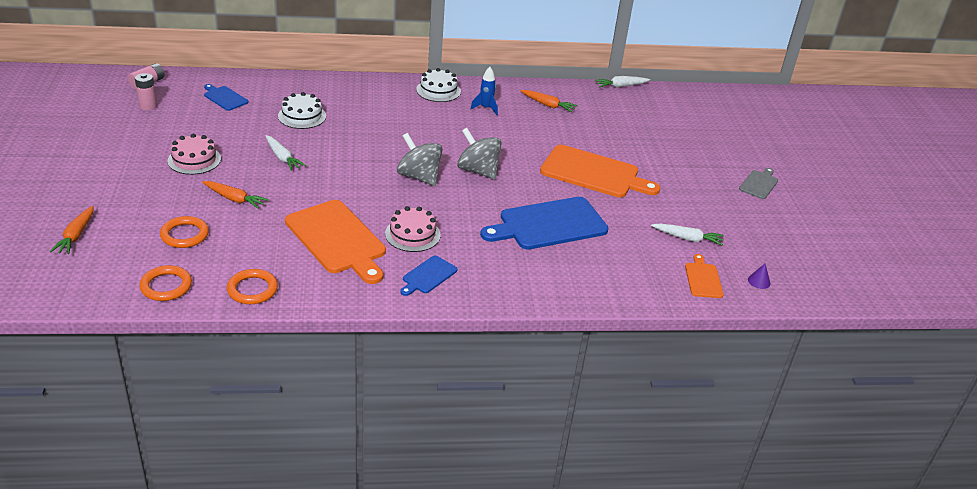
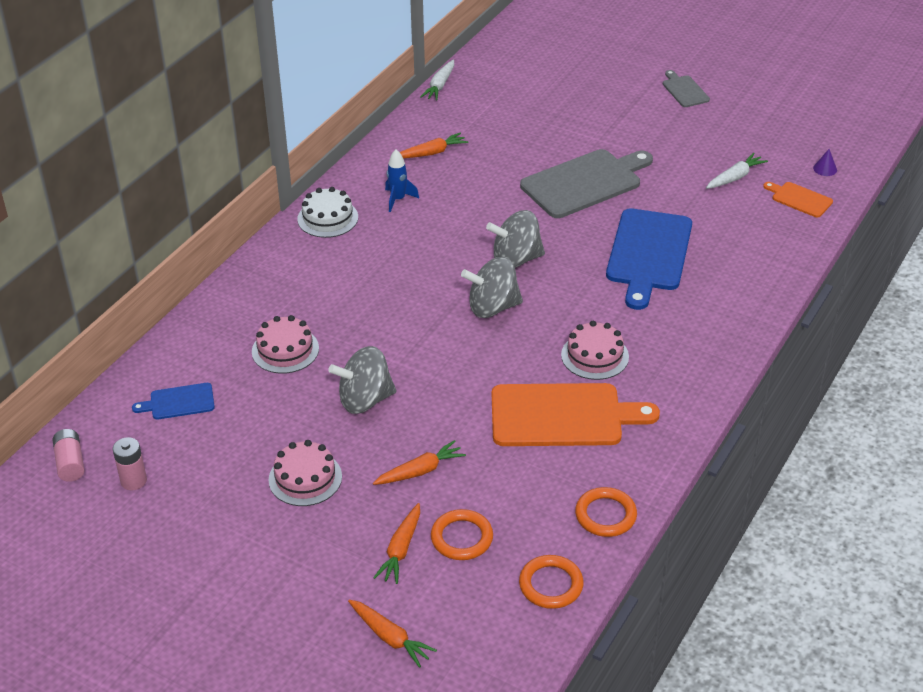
camera: 50 degrees left, 5 degrees up
(157, 214) = (401, 549): none -> orange carrot
(282, 158) = (365, 400): white carrot -> grey spinning top
(302, 116) = (285, 350): white cake -> pink cake
(428, 276) = (673, 374): blue cutting board -> none
(593, 173) = (585, 183): orange cutting board -> grey cutting board

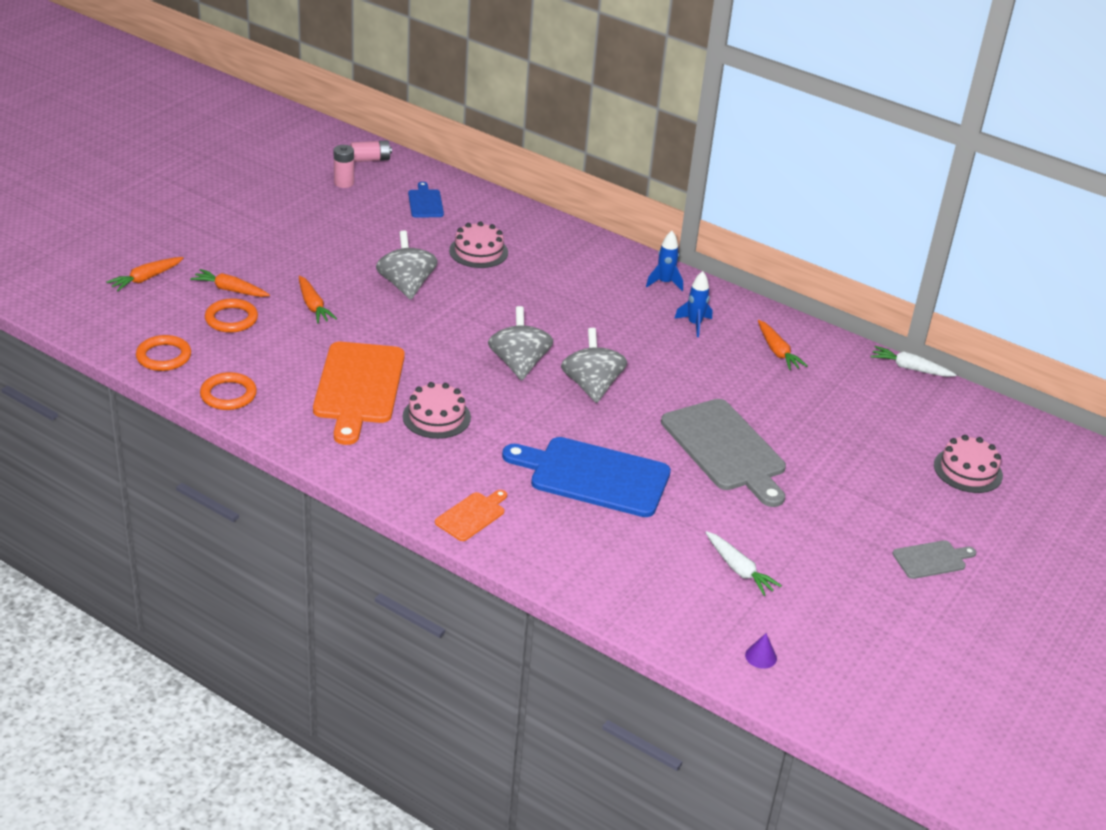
camera: 90 degrees right, 5 degrees down
(305, 478) = (323, 253): pink cake -> pink cake (968, 470)
(327, 218) = (664, 283): white cake -> blue rocket
(799, 199) = (694, 618): orange cutting board -> orange cutting board (472, 515)

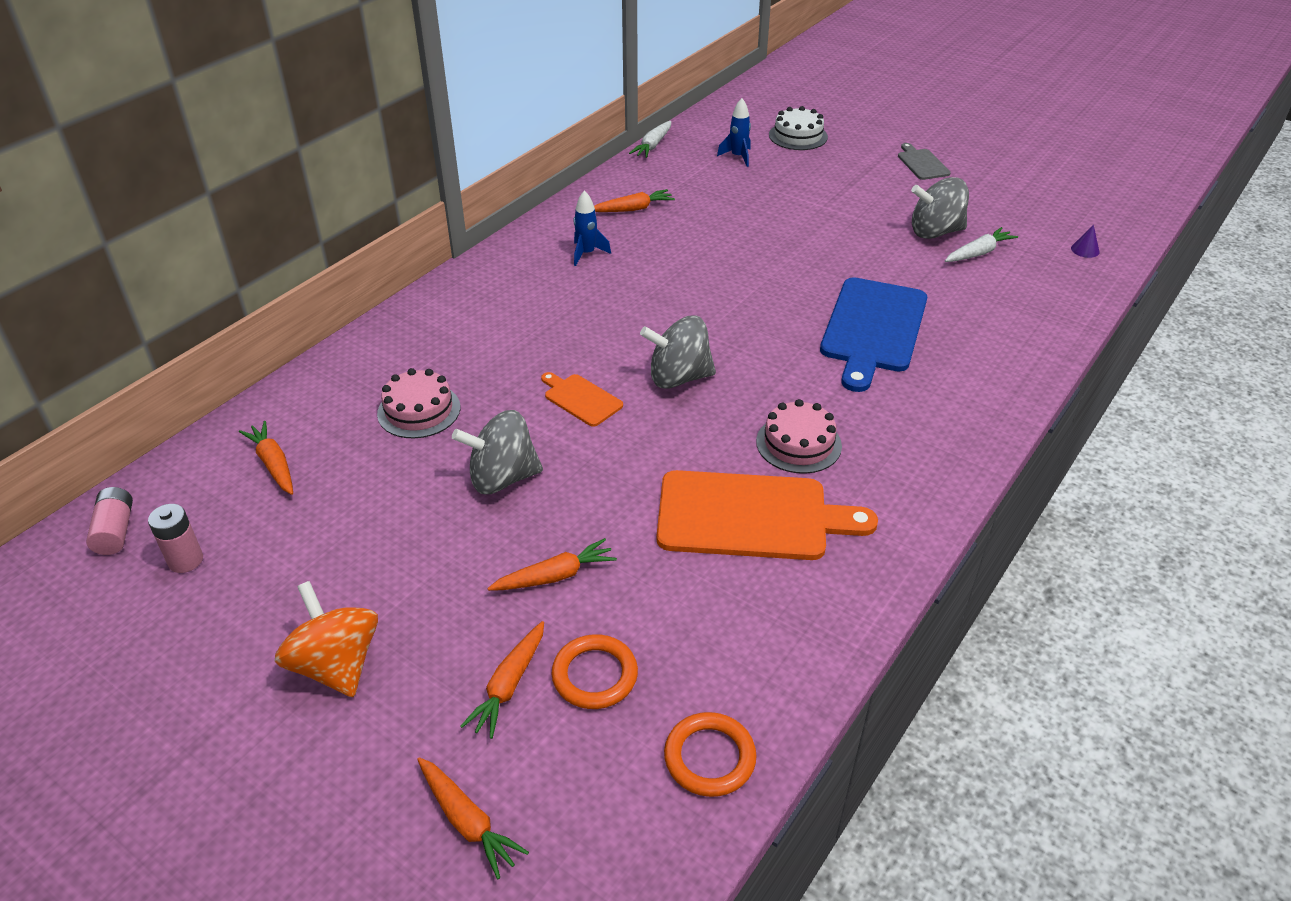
camera: 85 degrees left, 5 degrees up
(228, 395) = (796, 658): orange ring -> none
(257, 235) = (336, 665): none -> orange spinning top
(425, 202) = (273, 464): blue cutting board -> orange carrot
(472, 515) = (970, 413): orange cutting board -> orange cutting board (581, 399)
(591, 386) = (713, 325): grey spinning top -> grey spinning top (935, 232)
(664, 283) = (503, 268): blue rocket -> blue rocket (738, 157)
(725, 449) = (803, 249): grey cutting board -> none
(968, 470) = (798, 136): pink cake -> white cake

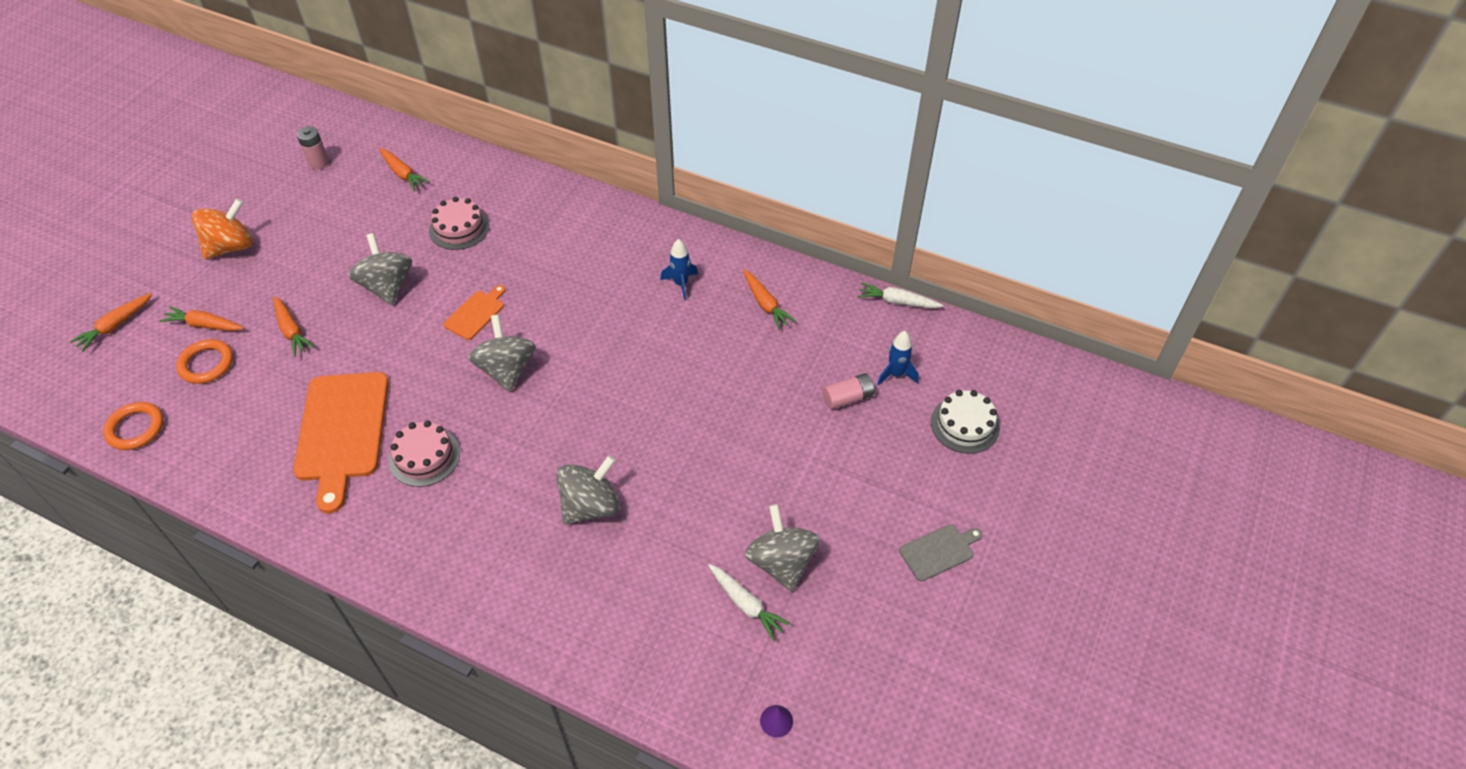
camera: 80 degrees right, 10 degrees up
(115, 531) = (345, 128): pink battery -> pink battery (847, 398)
(273, 464) = (403, 174): orange carrot -> orange carrot turned 90 degrees clockwise
(873, 329) = (591, 506): blue cutting board -> grey spinning top

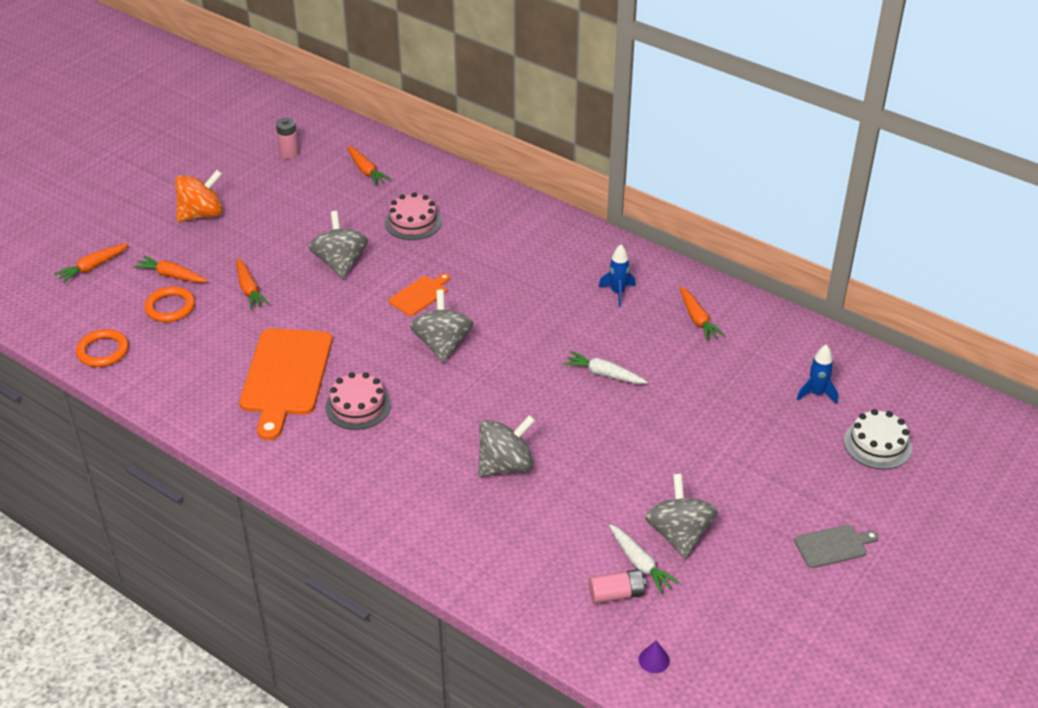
camera: 10 degrees right, 10 degrees down
(847, 398) = (765, 407): pink battery -> pink battery (616, 594)
(897, 302) = (828, 332): white carrot -> white carrot (604, 374)

